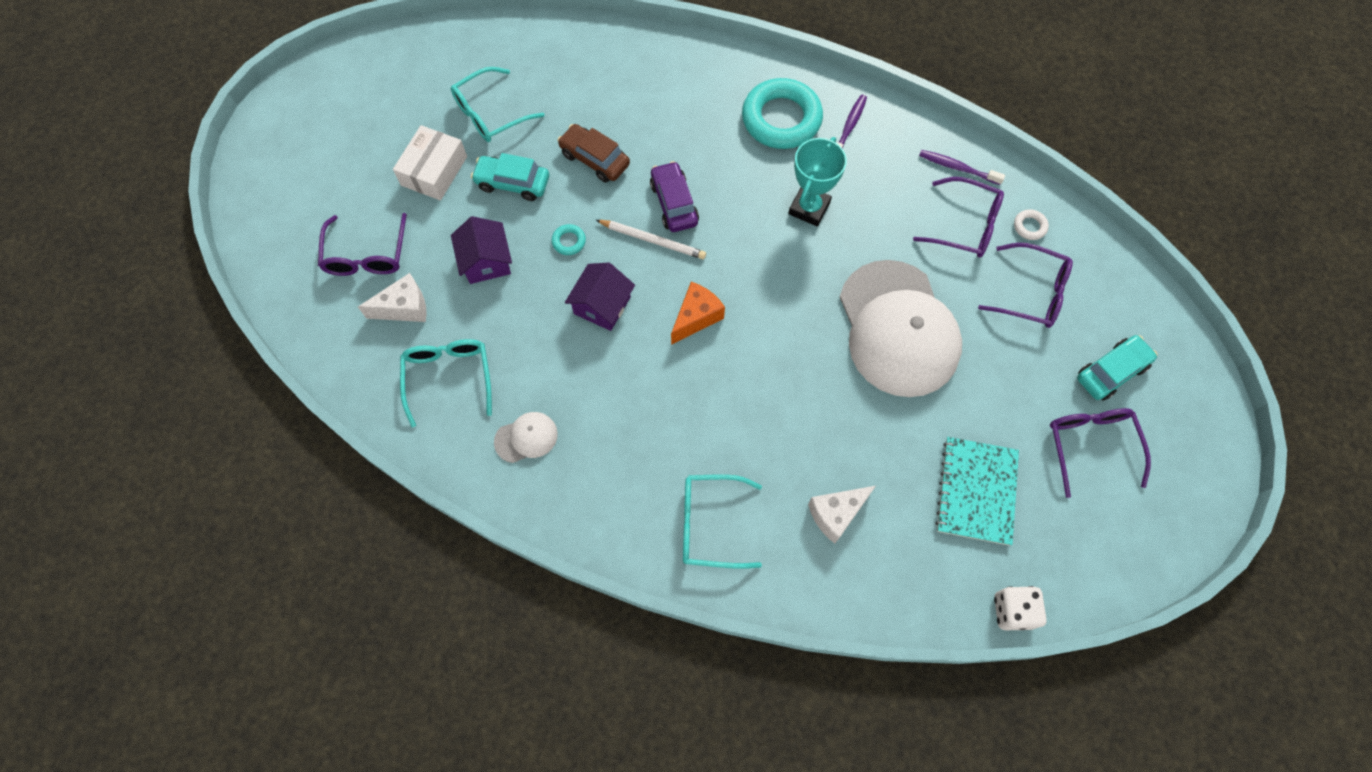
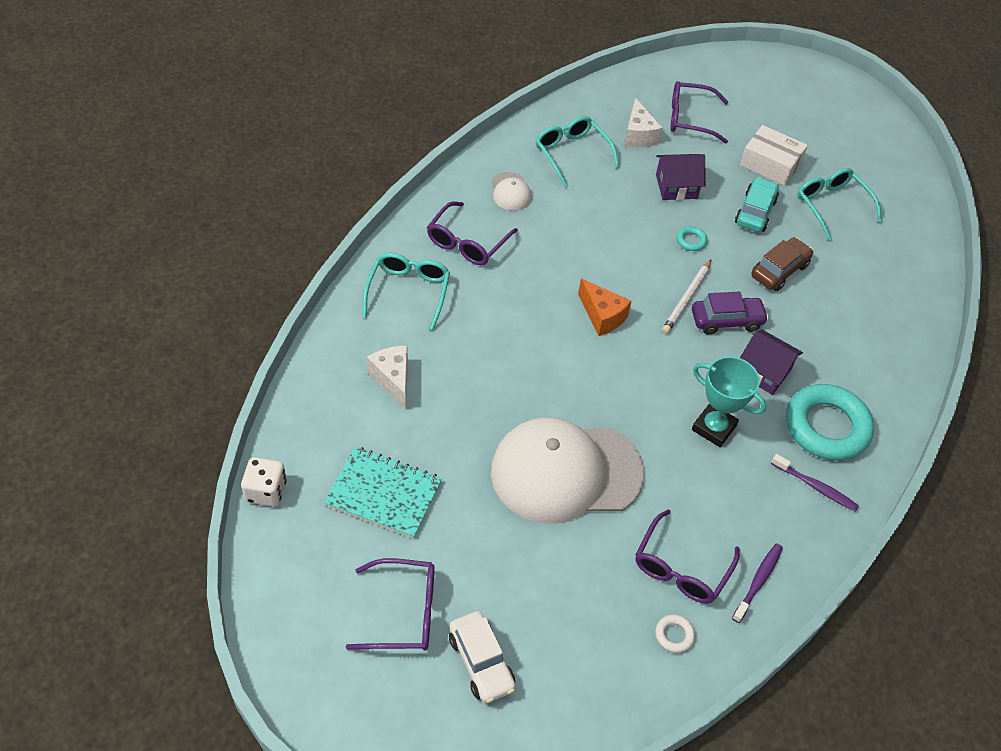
camera: 95 degrees right, 15 degrees down
(449, 378) = (572, 154): turquoise glasses -> turquoise glasses turned 120 degrees counterclockwise
(602, 305) = (624, 254): purple house -> purple house (764, 372)
(1031, 293) = (589, 610): purple glasses -> purple glasses (467, 242)
(1111, 372) = (481, 662): turquoise car -> white car

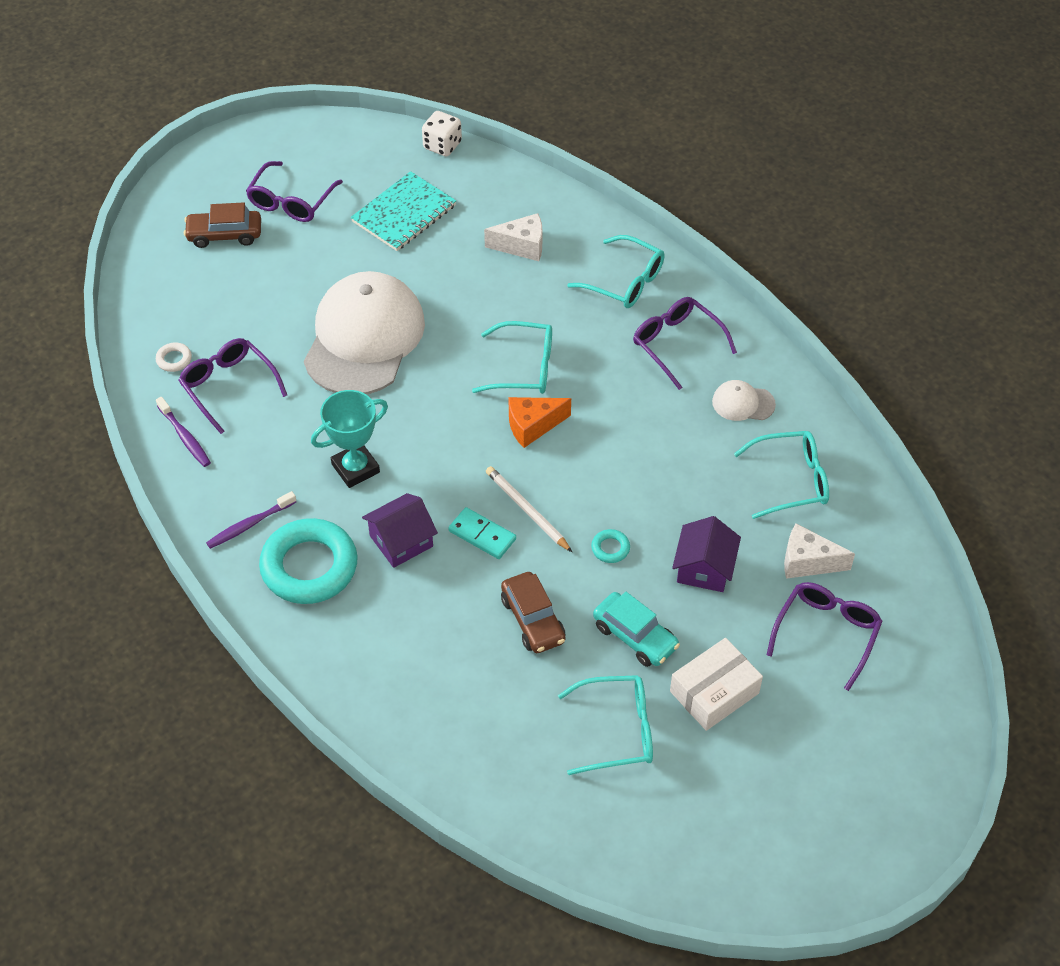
camera: 115 degrees right, 0 degrees up
(481, 662) = (224, 235): white car -> brown car
(542, 339) = (523, 367): none -> turquoise glasses
(726, 320) = (482, 535): purple car -> turquoise domino

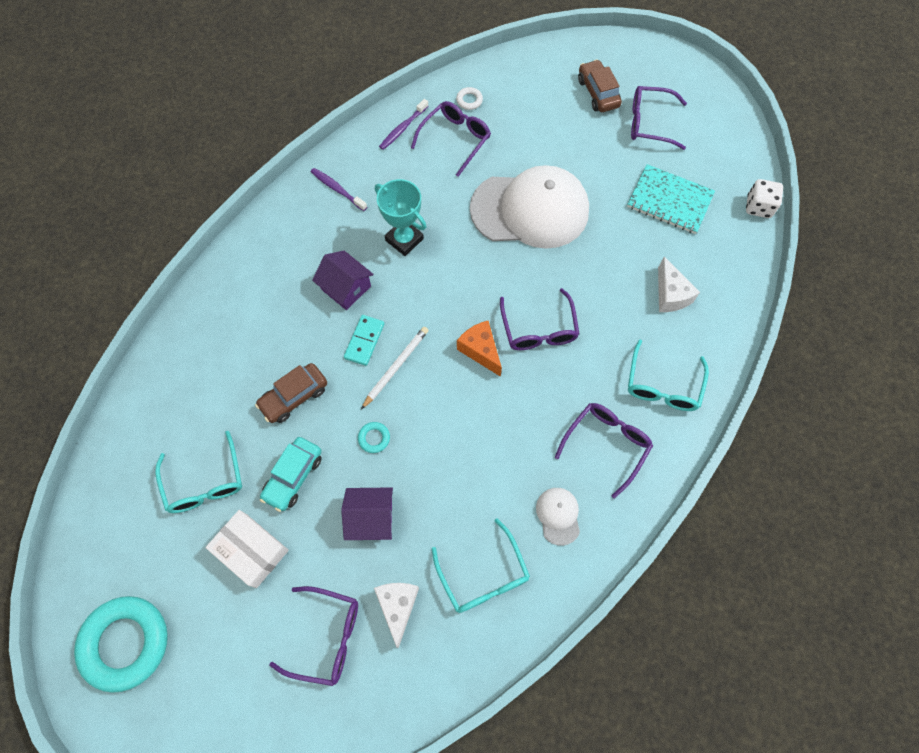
camera: 75 degrees right, 15 degrees up
(309, 567) = (310, 236): turquoise ring -> turquoise ring (126, 643)
(523, 367) = (538, 329): turquoise glasses -> purple glasses

